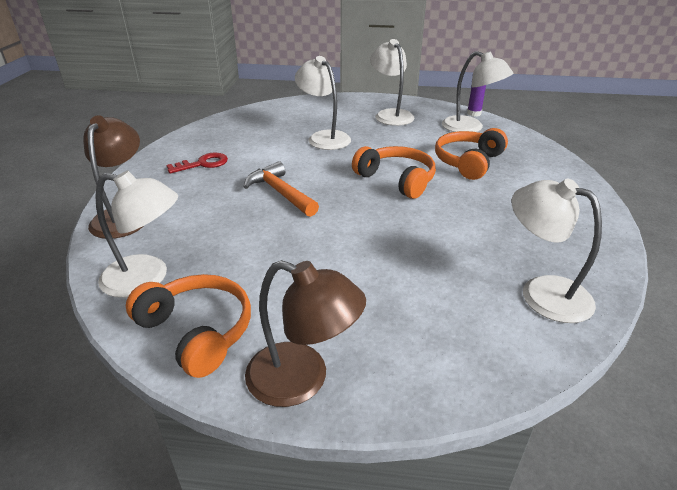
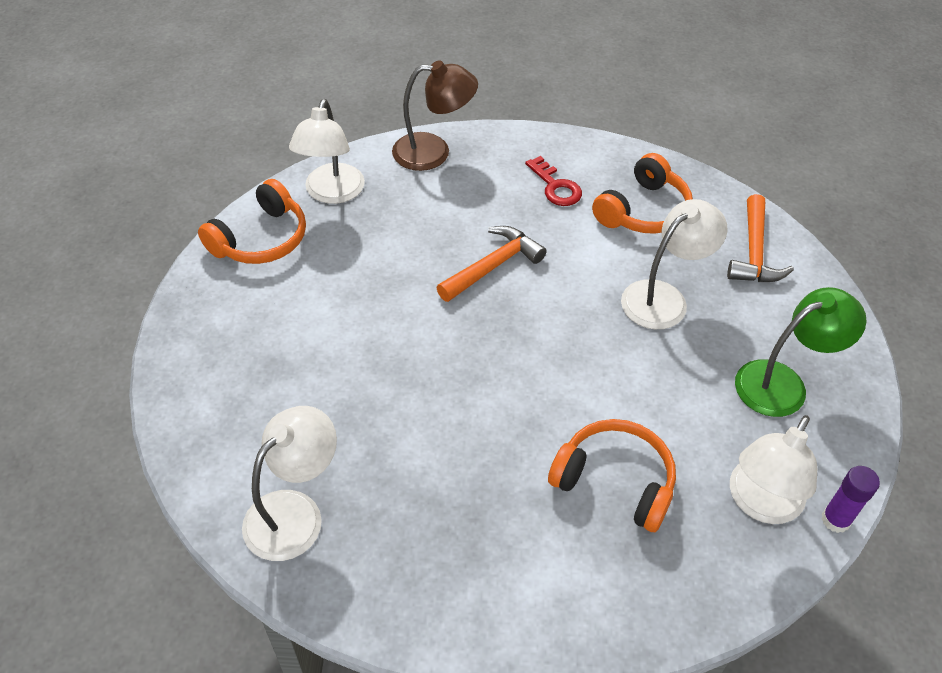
camera: 85 degrees right, 15 degrees up
(292, 111) = (754, 252): none -> orange hammer
(302, 379) = (199, 311): brown lamp -> none
(390, 115) = (783, 383): white lamp -> green lamp
(397, 180) = (542, 384): orange headphones -> orange headphones (643, 211)

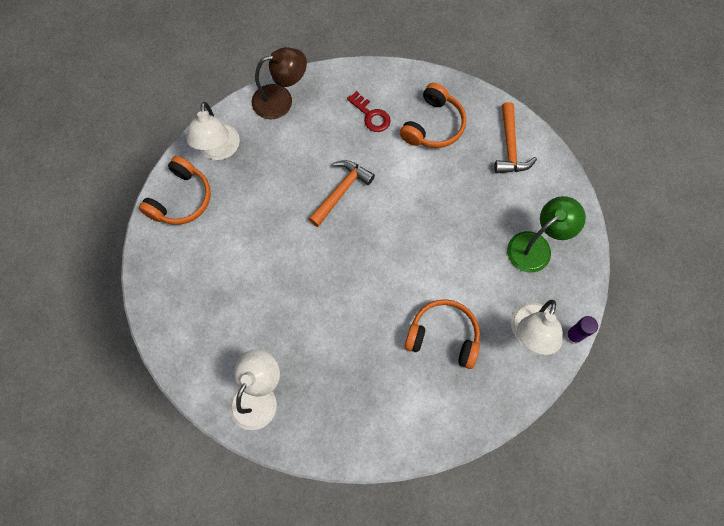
camera: 10 degrees left, 20 degrees up
(663, 297) = (455, 195): white lamp -> none

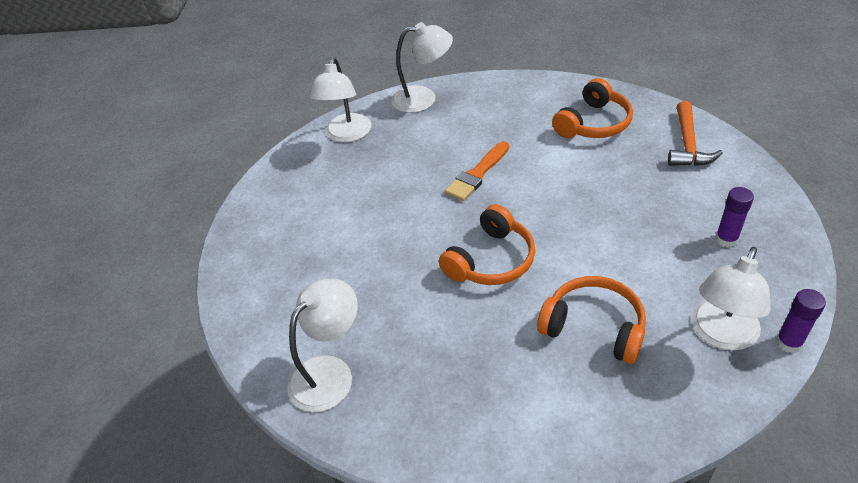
camera: 15 degrees right, 25 degrees down
(181, 199) = (294, 172): orange headphones -> orange headphones (491, 260)
(281, 100) = (423, 99): brown lamp -> white lamp
(341, 191) = (477, 174): orange hammer -> orange brush
(371, 115) = (521, 113): red key -> none
(536, 246) = (726, 239): green lamp -> purple glue stick

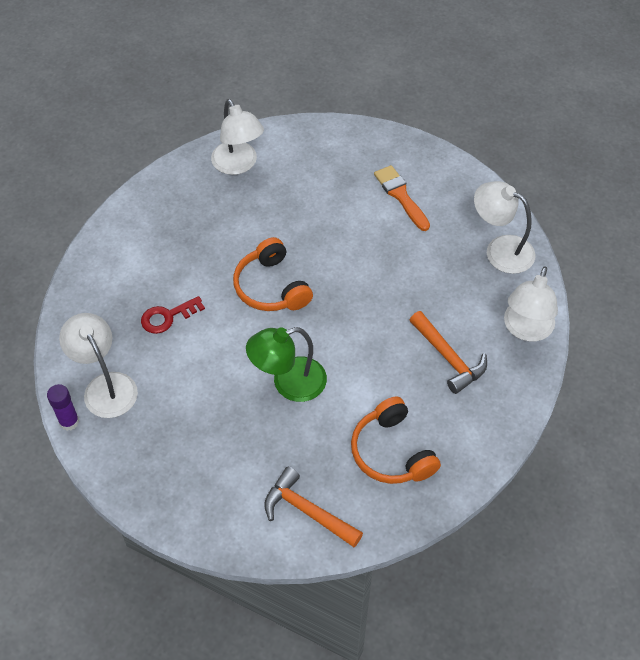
camera: 110 degrees right, 10 degrees up
(477, 174) = (378, 322): orange brush -> orange brush (400, 196)
(482, 125) = (449, 358): none -> orange hammer
(587, 202) = (288, 383): none -> green lamp
(594, 327) = (167, 317): orange headphones -> red key
(726, 239) = (179, 454): purple glue stick -> none

